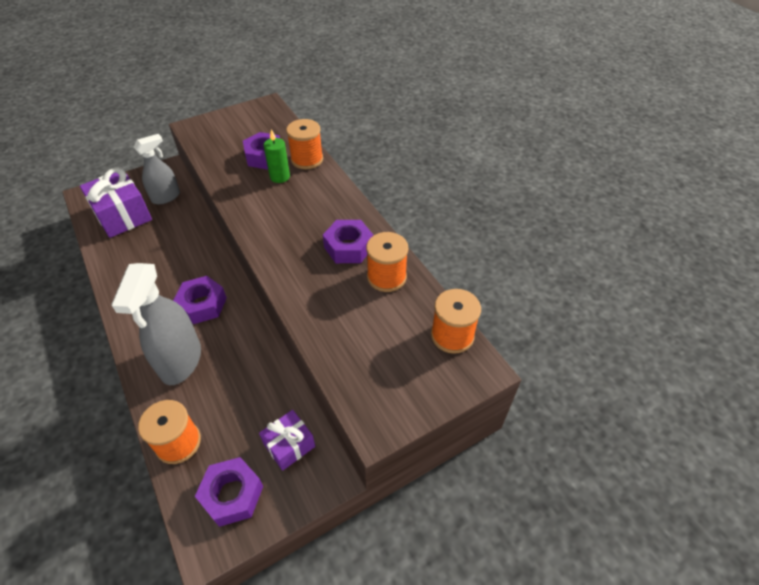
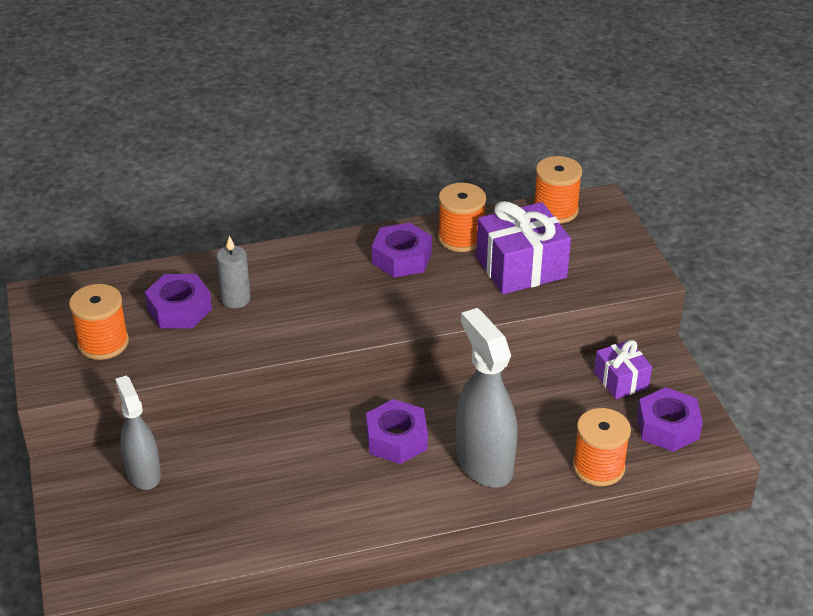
camera: 75 degrees left, 10 degrees down
(123, 215) = (163, 527): purple gift -> purple gift (521, 267)
(181, 361) = (484, 462): grey spray bottle -> grey spray bottle turned 135 degrees counterclockwise
(280, 177) = (235, 299): green candle -> grey candle
(307, 159) = (210, 270): orange spool -> orange spool (103, 343)

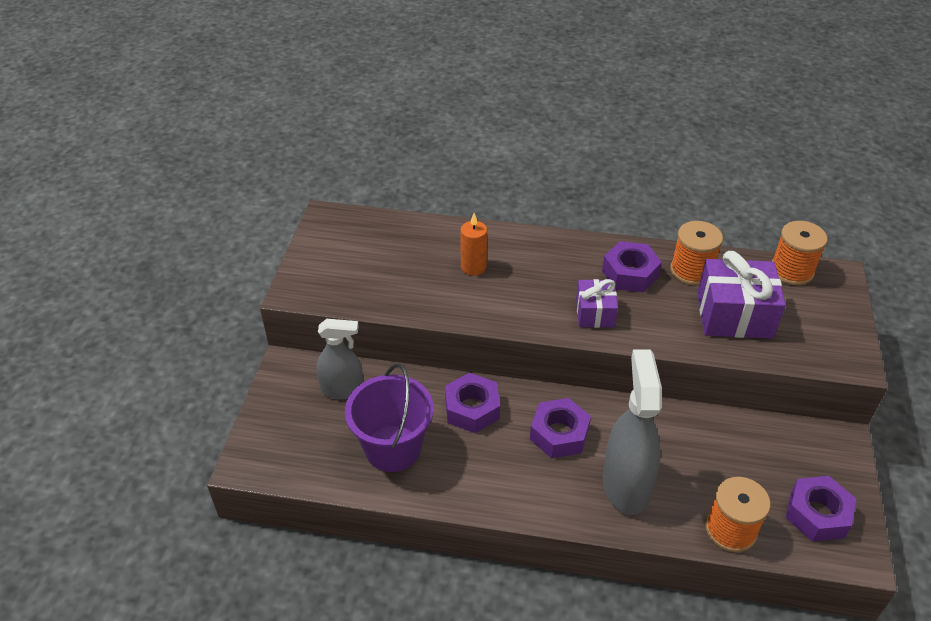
camera: 25 degrees right, 5 degrees up
(103, 343) = (352, 271): orange spool -> none
(143, 473) = (342, 390): grey spray bottle -> grey spray bottle turned 90 degrees clockwise
(179, 309) = (425, 262): purple nut -> purple nut (472, 409)
(232, 510) = (393, 448): none -> purple bucket
(235, 299) = (473, 267): grey candle -> orange candle
(621, 380) = (791, 450): purple gift -> purple gift (595, 313)

